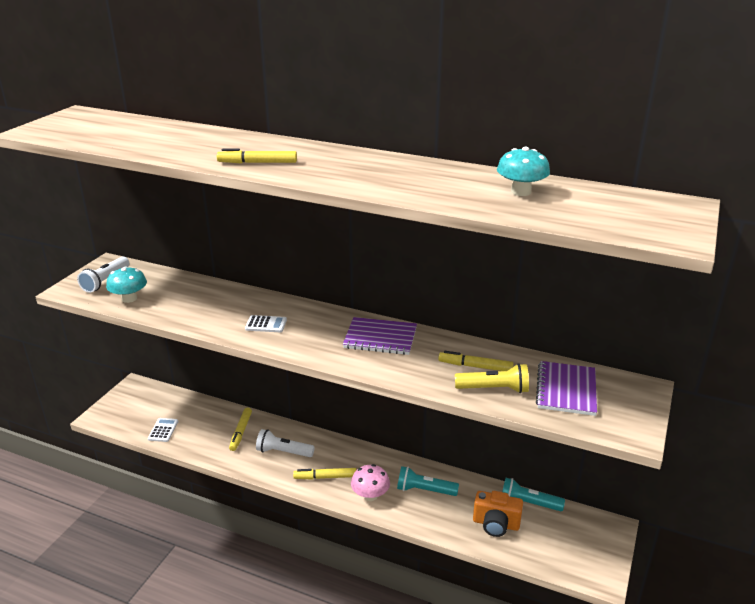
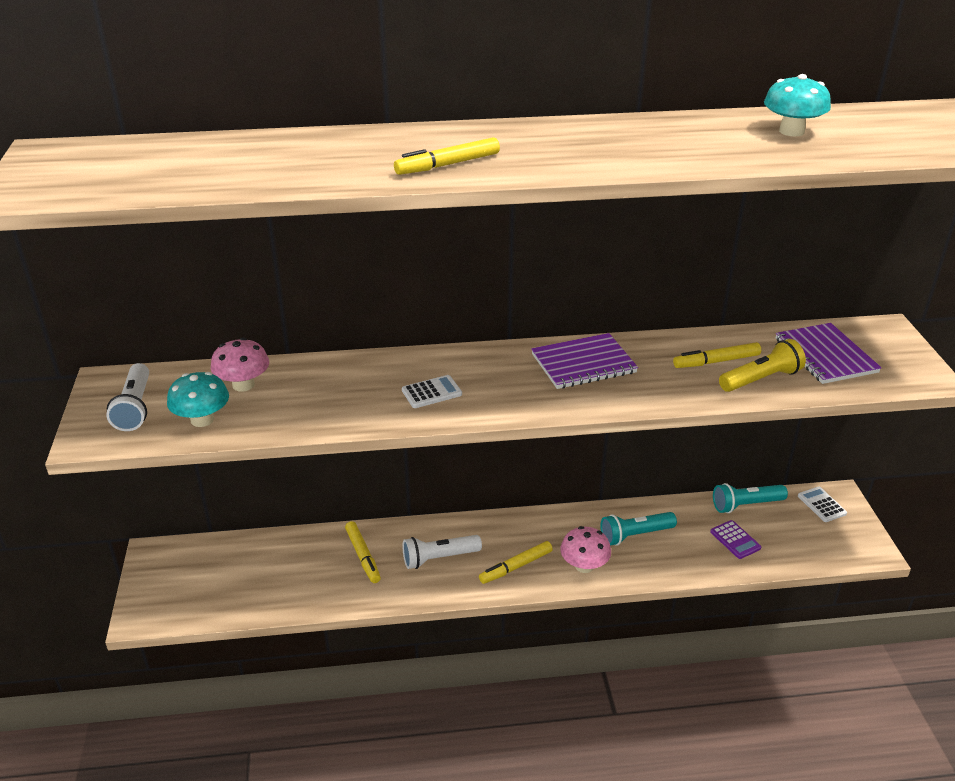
camera: 30 degrees left, 5 degrees up
(163, 430) = (255, 595): white calculator -> white calculator (821, 505)
(171, 286) = (243, 385): none -> pink mushroom
(496, 524) = (735, 540): orange camera -> purple calculator

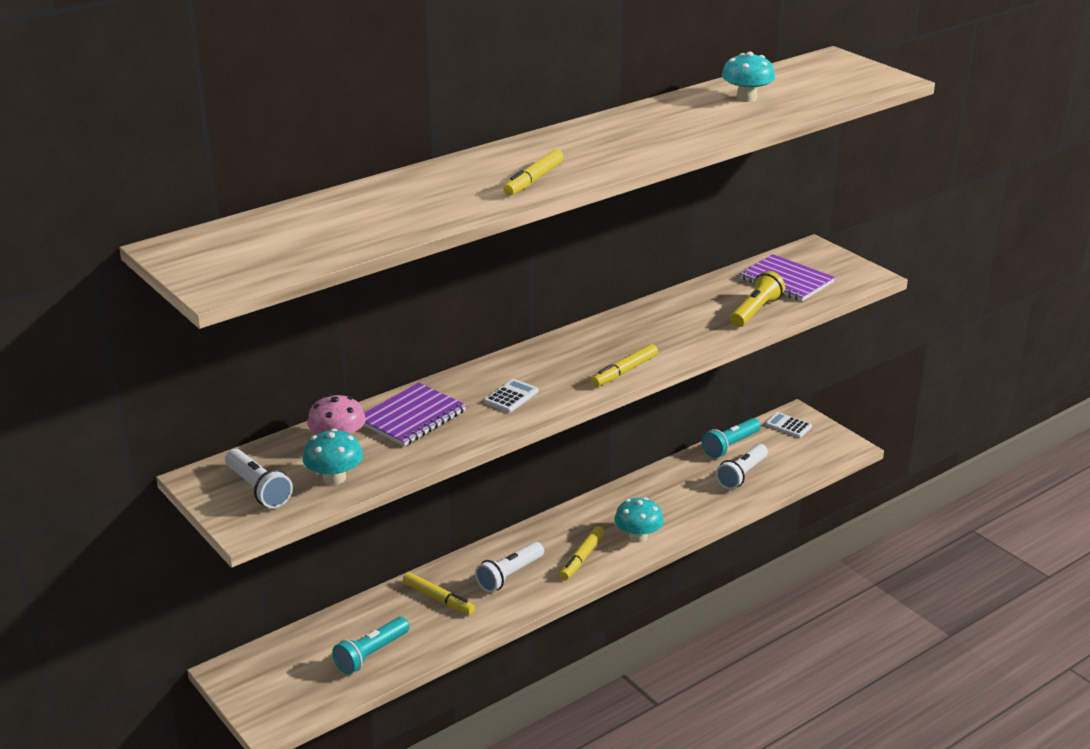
camera: 30 degrees left, 5 degrees down
(583, 363) = (611, 339): purple notebook -> purple notebook (412, 417)
(584, 565) = (638, 536): pink mushroom -> turquoise mushroom
(635, 535) = (661, 499): turquoise flashlight -> turquoise flashlight (371, 654)
(716, 361) = (711, 308): yellow marker -> yellow marker (625, 371)
(735, 540) = (742, 475): purple calculator -> white flashlight

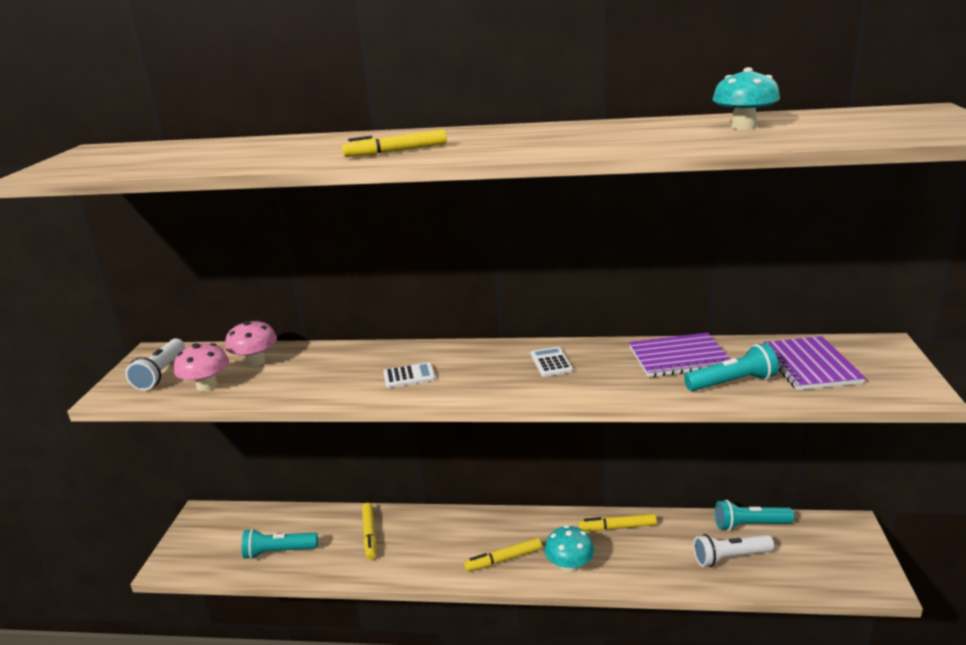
camera: 45 degrees right, 5 degrees down
(334, 478) = (207, 385): turquoise mushroom -> pink mushroom
(412, 417) = (323, 363): purple notebook -> purple notebook (679, 358)
(509, 575) = (436, 544): white flashlight -> none
(625, 371) = (526, 391): yellow marker -> yellow marker (617, 527)
(755, 311) = (732, 382): yellow flashlight -> turquoise flashlight
(788, 426) = (832, 532): white calculator -> white calculator (551, 362)

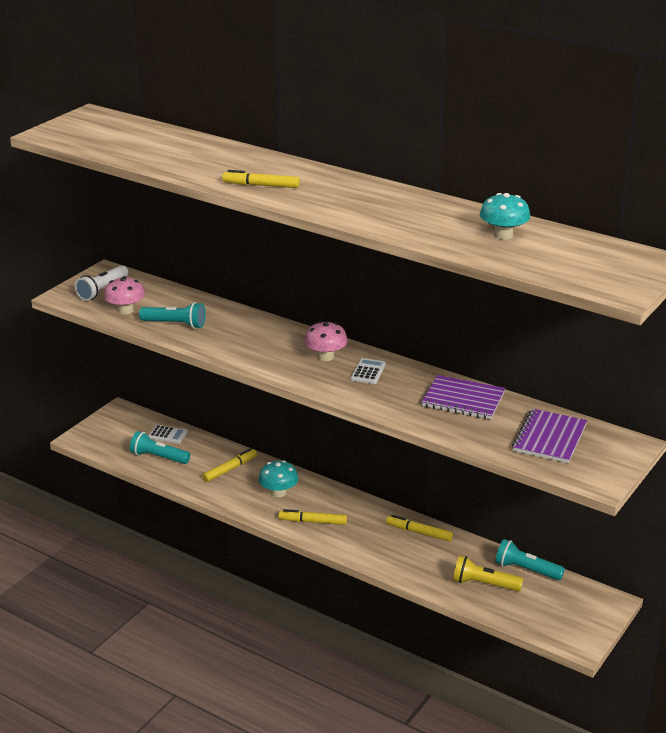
camera: 25 degrees right, 5 degrees up
(255, 361) = (169, 301): pink mushroom -> pink mushroom (325, 356)
(370, 535) = (230, 469): yellow marker -> yellow marker turned 150 degrees counterclockwise
(409, 376) = (261, 348): white calculator -> white calculator (167, 435)
(569, 566) = (357, 543): turquoise mushroom -> turquoise mushroom (278, 492)
(730, 557) = (484, 584): white flashlight -> yellow flashlight
(732, 382) = (476, 430): turquoise flashlight -> turquoise flashlight (175, 324)

